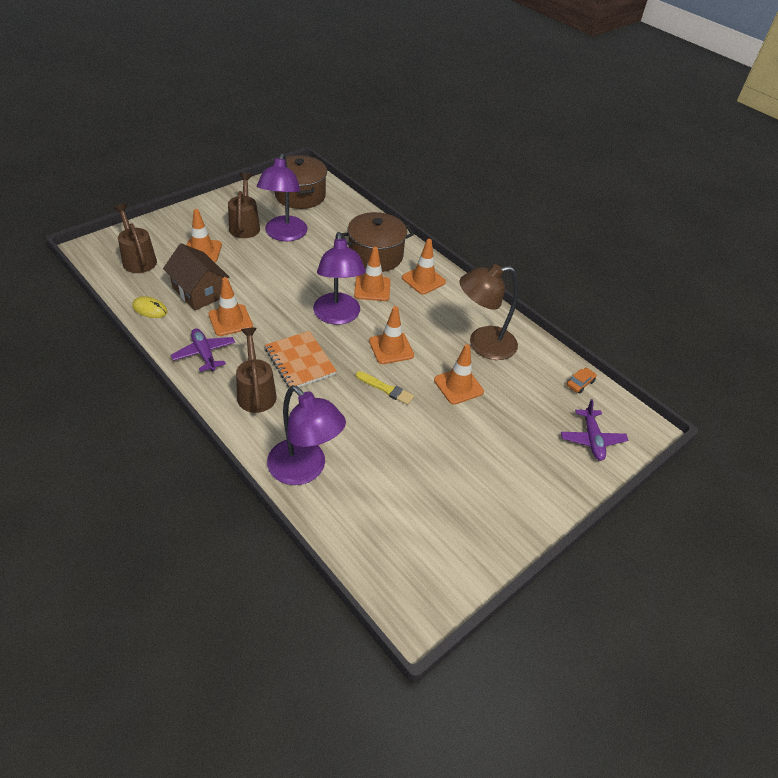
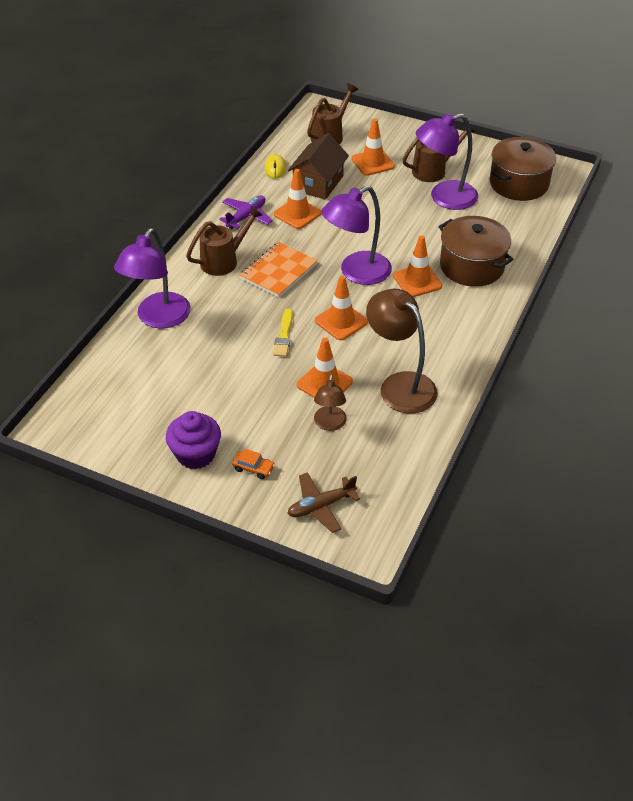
camera: 70 degrees right, 0 degrees up
(423, 280) = (465, 312): orange traffic cone -> none
(502, 502) = (196, 454): none -> purple cupcake
(506, 400) = (329, 424): none -> brown lamp
(580, 383) = (400, 479): orange car -> orange car (253, 468)
(592, 439) = (321, 506): purple plane -> brown plane

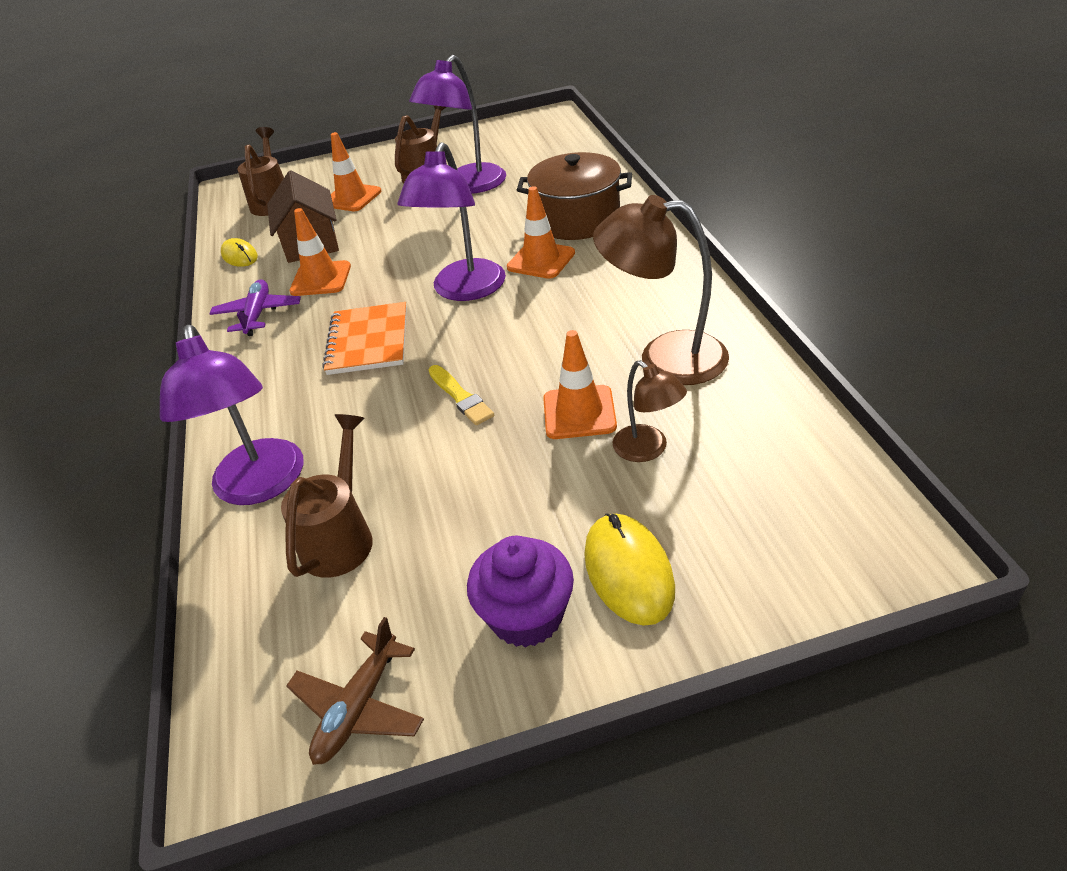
camera: 35 degrees left, 5 degrees down
(224, 261) = (281, 371): brown watering can -> brown watering can (341, 537)
(253, 468) = (628, 571): orange car -> yellow mouse
(321, 506) = (775, 549): brown plane -> brown plane (359, 707)
(341, 321) = (510, 342): orange traffic cone -> none
(518, 183) = (525, 142): brown pot -> none

